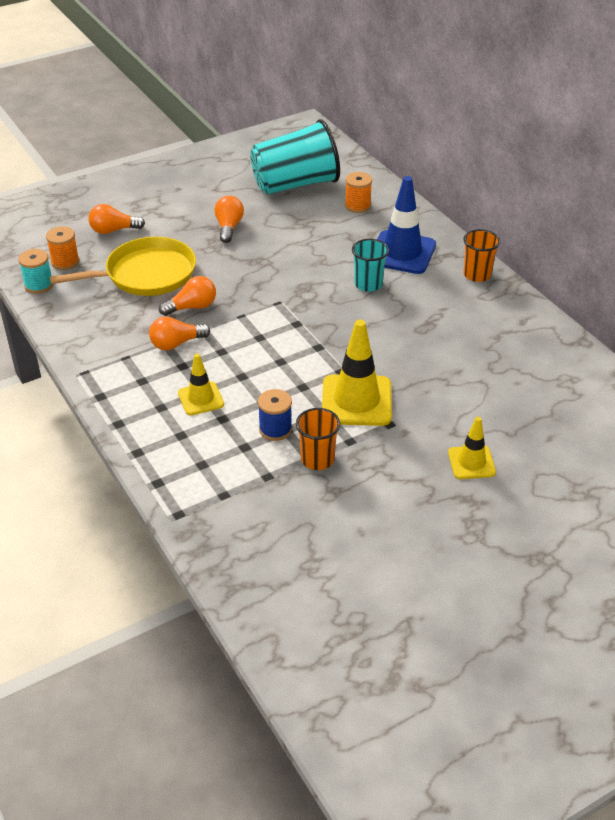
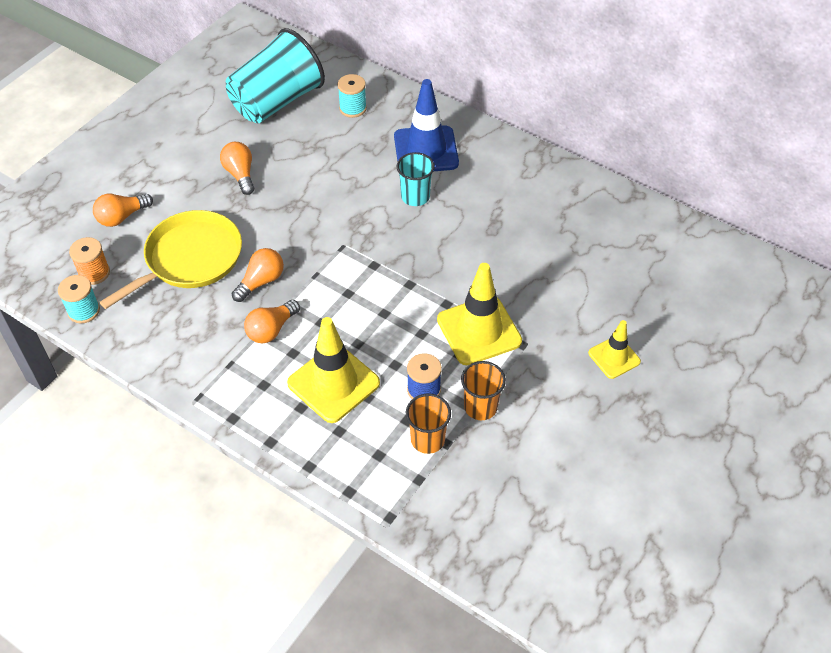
camera: 25 degrees left, 10 degrees up
(201, 399) = (333, 383): yellow traffic cone -> yellow traffic cone, size x1.74
(357, 206) = (353, 108): orange spool -> turquoise spool
(477, 274) = (507, 152): orange cup -> orange cup (427, 439)

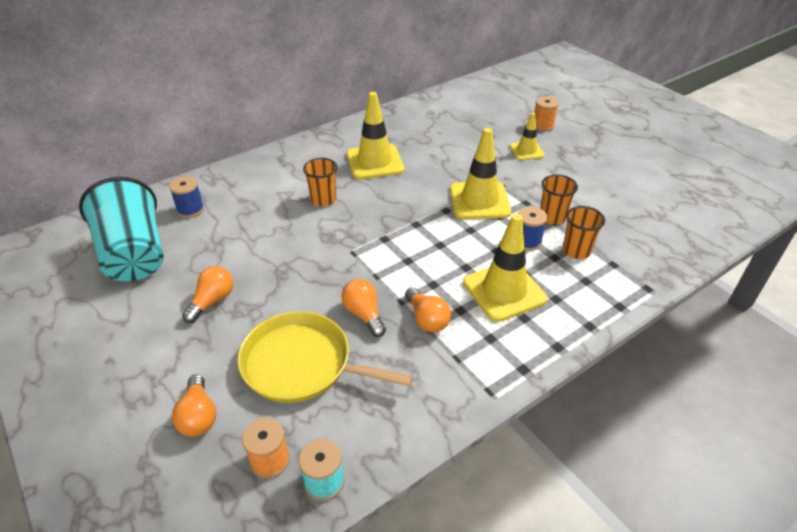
camera: 70 degrees left, 10 degrees down
(190, 259) = (302, 364): yellow pan -> yellow pan turned 45 degrees counterclockwise
(240, 174) = (212, 301): orange light bulb -> orange light bulb turned 120 degrees clockwise
(353, 108) = (190, 210): turquoise spool -> blue spool
(415, 197) = (323, 199): turquoise cup -> orange cup
(426, 150) = (275, 182): blue traffic cone -> none
(506, 217) = (375, 162): none -> yellow traffic cone
(691, 365) = (543, 125): none -> orange spool

